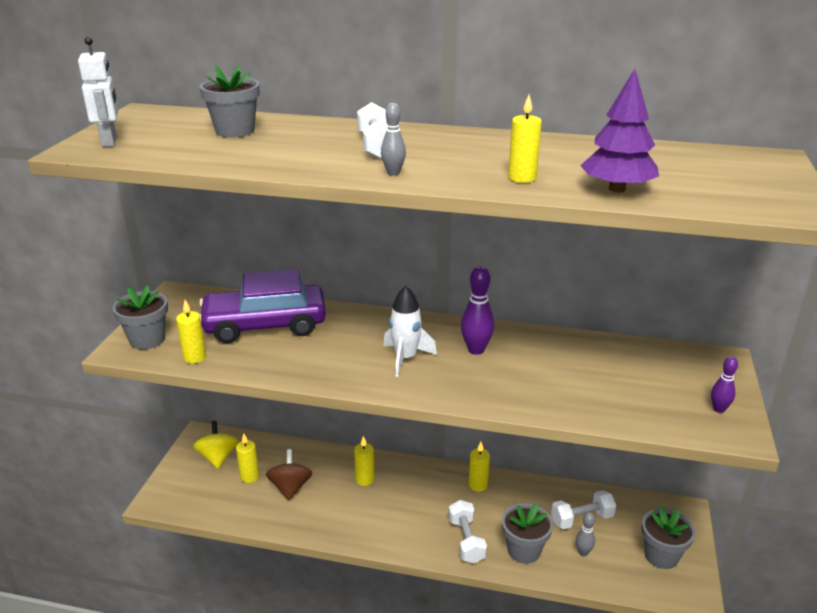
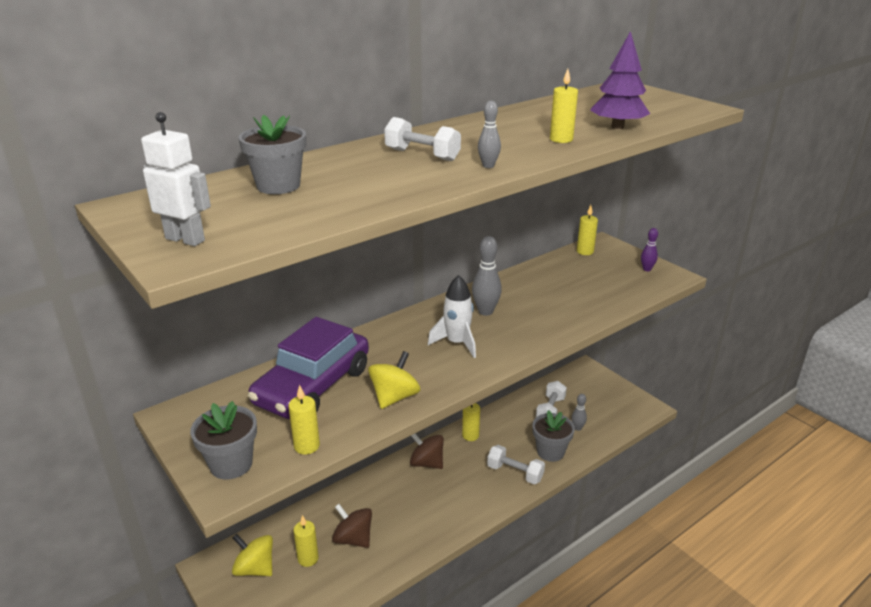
camera: 50 degrees left, 0 degrees up
(293, 365) = (394, 397): none -> yellow spinning top
(365, 479) = (397, 489): yellow candle -> yellow candle (585, 251)
(413, 478) = (427, 463): none -> brown spinning top
(476, 350) = (485, 311): purple bowling pin -> grey bowling pin
(661, 555) = (610, 400): grey flower pot -> none

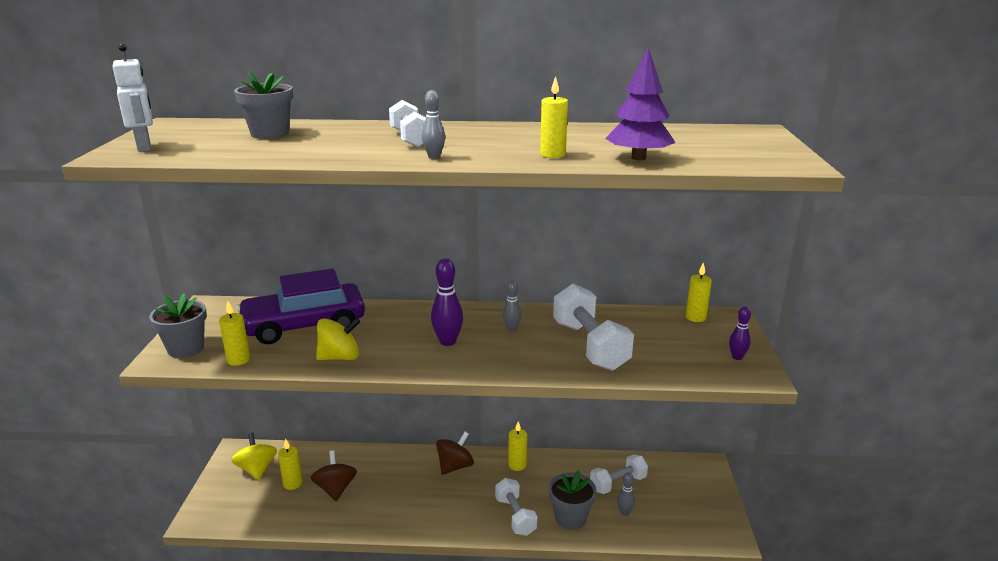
camera: 40 degrees right, 5 degrees down
(427, 463) = (455, 466): brown spinning top -> brown spinning top turned 60 degrees clockwise
(457, 343) = (447, 342): white rocket -> purple bowling pin
(485, 311) = (511, 329): grey bowling pin -> grey bowling pin, size x0.60
(556, 300) = (589, 346): none -> white dumbbell

